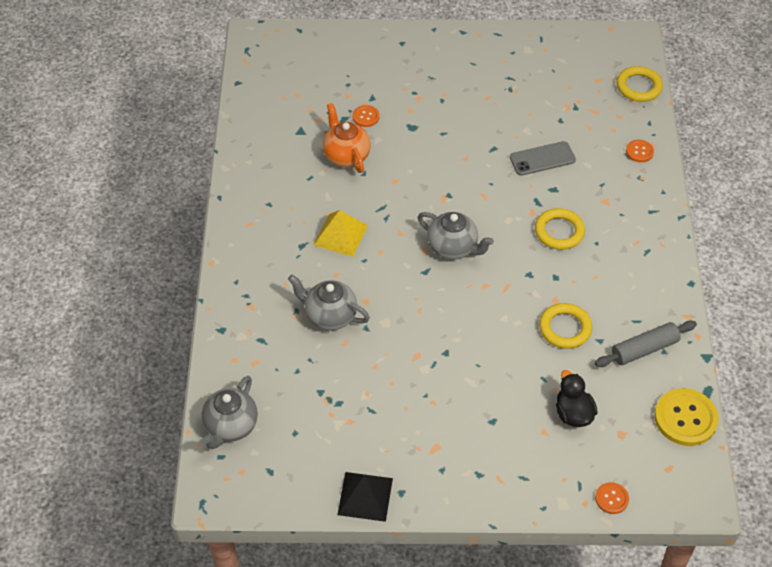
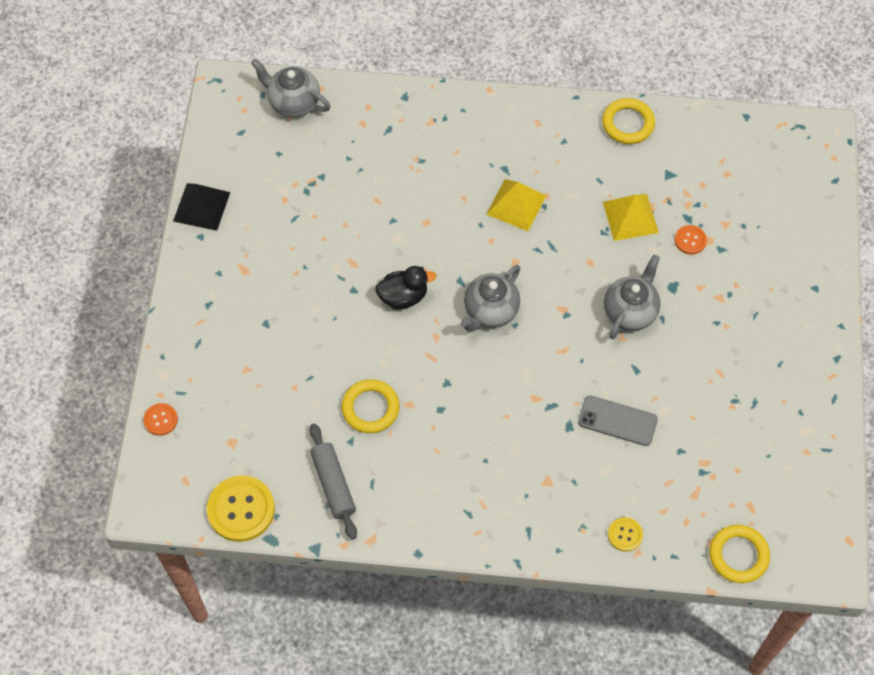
camera: 95 degrees right, 10 degrees up
(330, 316) = (411, 189): grey teapot -> grey teapot (630, 311)
(346, 155) = (630, 217): orange teapot -> yellow pyramid
(542, 159) = (617, 421): grey phone -> grey phone turned 60 degrees counterclockwise
(559, 231) = (505, 423): yellow ring -> yellow ring (628, 124)
(573, 413) = (263, 400): black duck -> black duck (403, 296)
(639, 152) = (625, 534): orange button -> yellow button

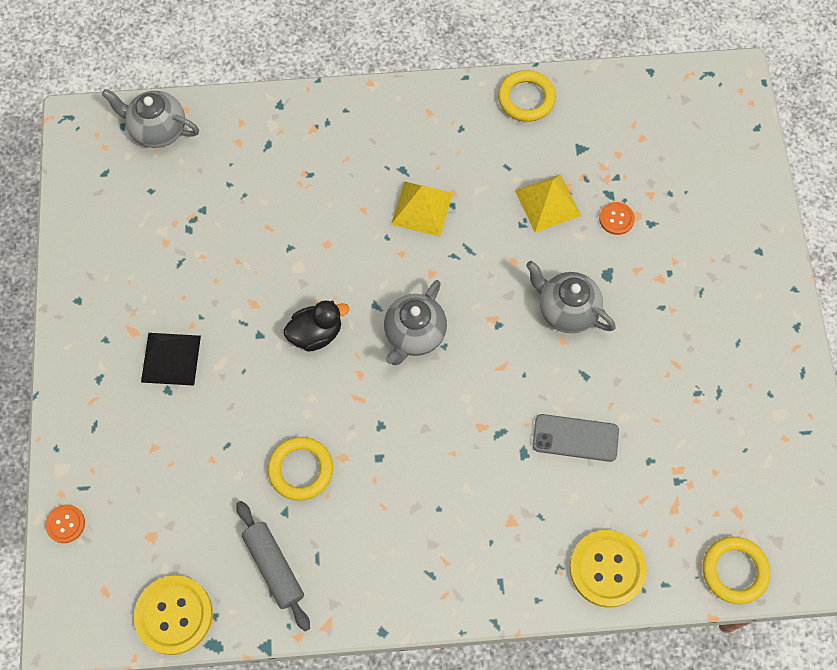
camera: 10 degrees left, 5 degrees up
(201, 206) = (73, 265): black pyramid -> black pyramid (171, 358)
(625, 534) = (607, 569): yellow button -> yellow button, size x1.95
(630, 311) = (566, 310): grey teapot -> grey teapot turned 75 degrees counterclockwise

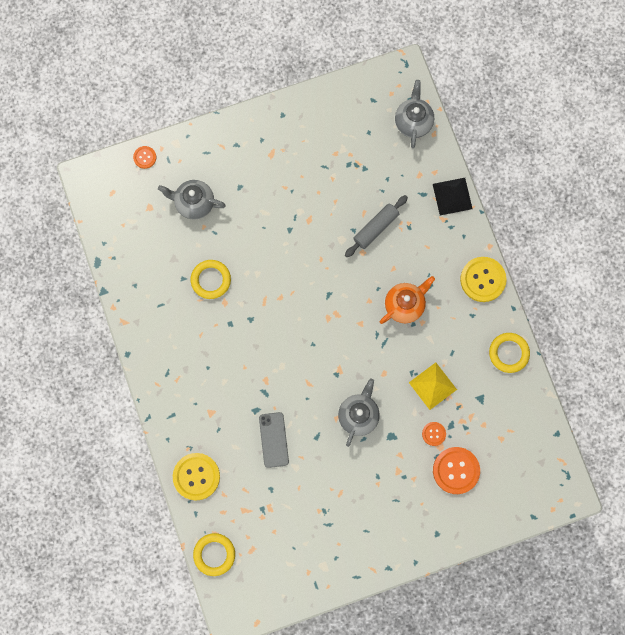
camera: 75 degrees right, 10 degrees up
(171, 358) = (260, 182): black pyramid -> black pyramid (452, 196)
(174, 615) = (108, 235): yellow button -> yellow button (483, 279)
(274, 567) = (149, 282): grey rolling pin -> grey rolling pin (375, 228)
(316, 333) = (299, 263): black duck -> none
(414, 334) = (315, 324): grey teapot -> grey teapot (194, 203)
(421, 208) = (405, 305): yellow pyramid -> orange teapot
(674, 204) = (456, 470): none -> orange button

